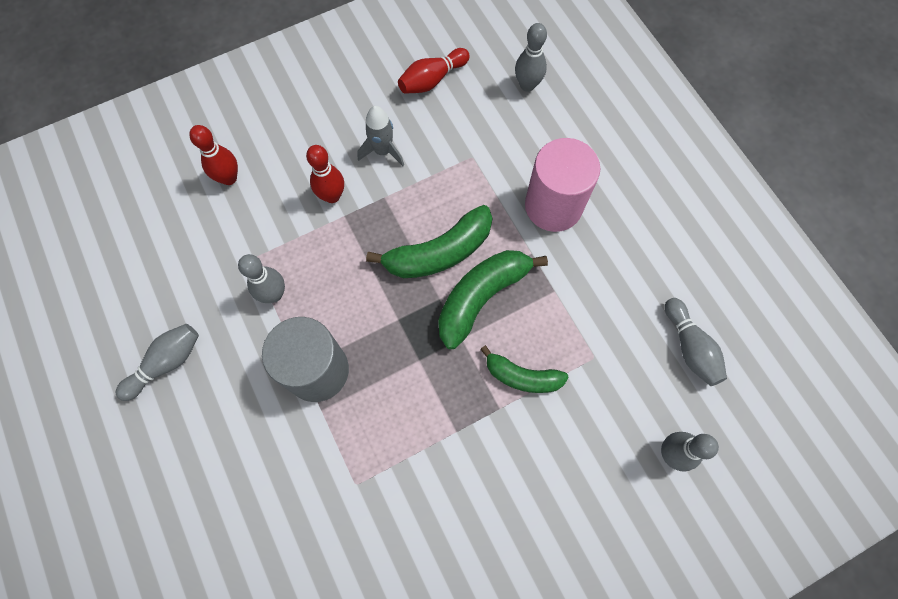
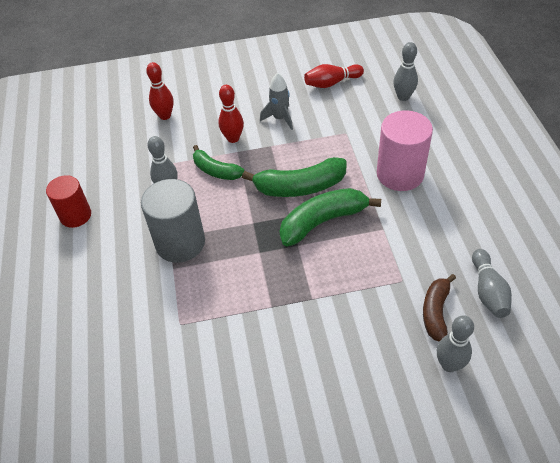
camera: 20 degrees right, 20 degrees down
(166, 363) = (75, 215): grey bowling pin -> red cylinder
(522, 376) = (337, 281): green banana -> green banana (215, 170)
(640, 389) = (435, 311): none -> brown banana

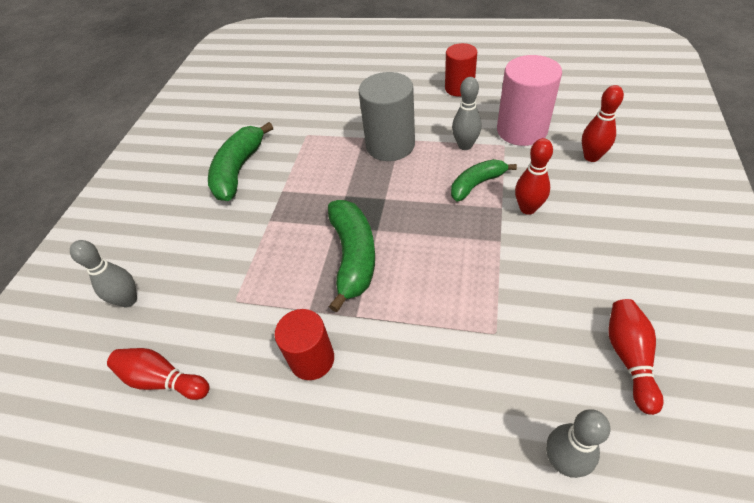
camera: 115 degrees right, 0 degrees up
(280, 118) = (553, 264): grey rocket -> none
(299, 187) = (416, 250): green banana -> green banana (239, 170)
(400, 174) = (385, 369): pink cylinder -> pink cylinder (521, 130)
(417, 212) = (312, 359): none -> red cylinder
(435, 311) = (182, 314): brown banana -> none
(488, 291) = (163, 380): grey bowling pin -> red bowling pin

